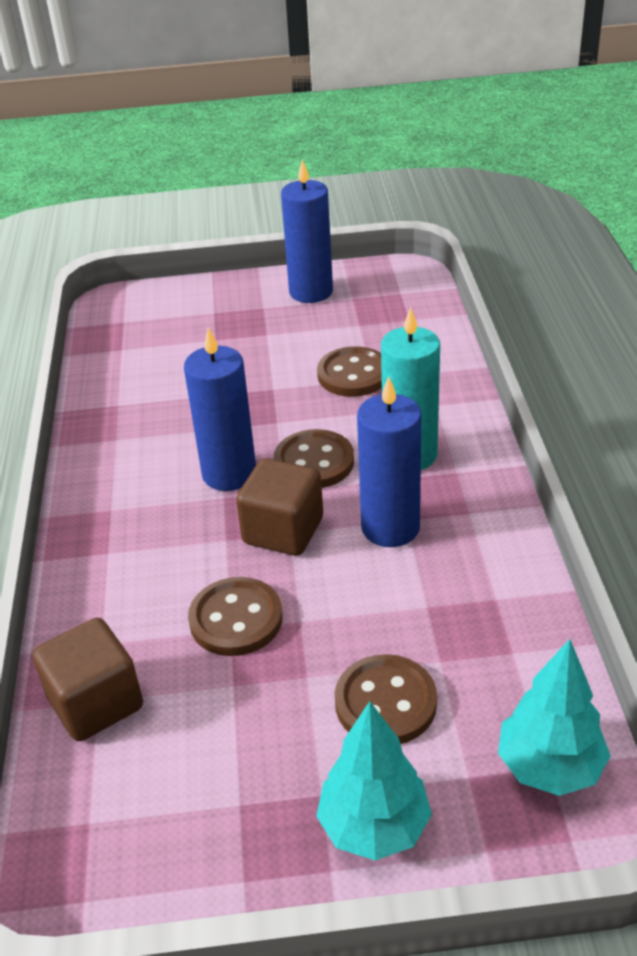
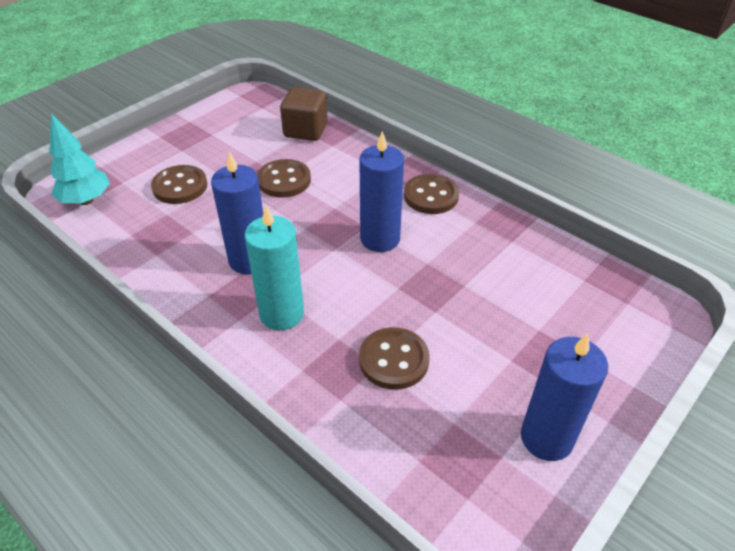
camera: 135 degrees right, 5 degrees up
(283, 531) = (309, 226): brown cube -> none
(314, 462) = (339, 273): brown button -> brown button (431, 196)
(374, 826) = (152, 152): turquoise tree -> none

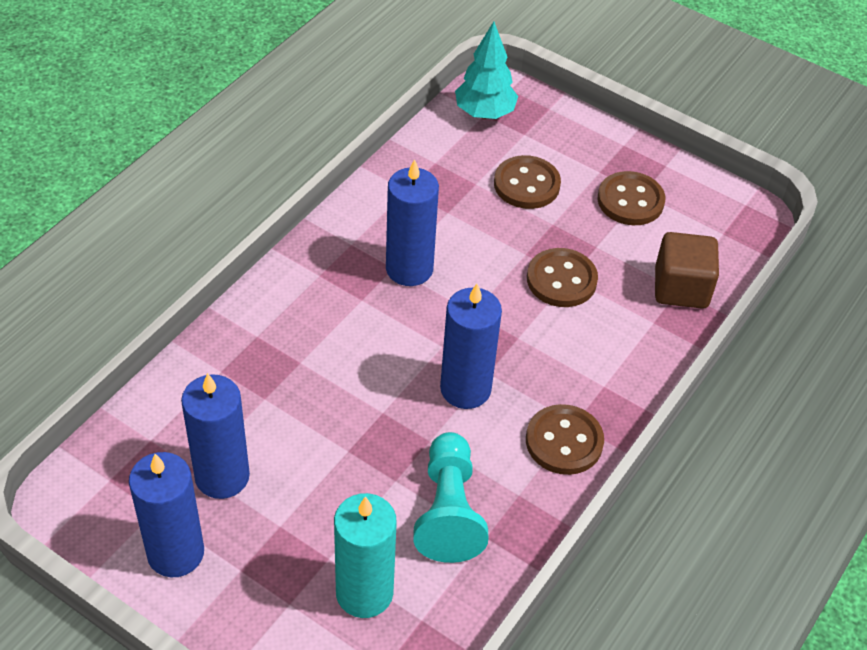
camera: 80 degrees right, 5 degrees up
(281, 314) = (330, 309): turquoise candle -> turquoise candle (364, 593)
(394, 360) = (273, 413): brown button -> brown button (630, 201)
(462, 400) = (222, 476): none -> blue candle
(491, 258) = (448, 511): none -> turquoise pawn

